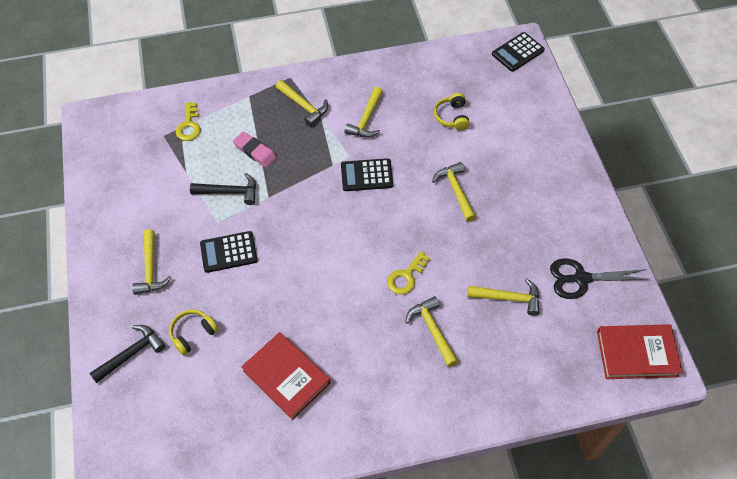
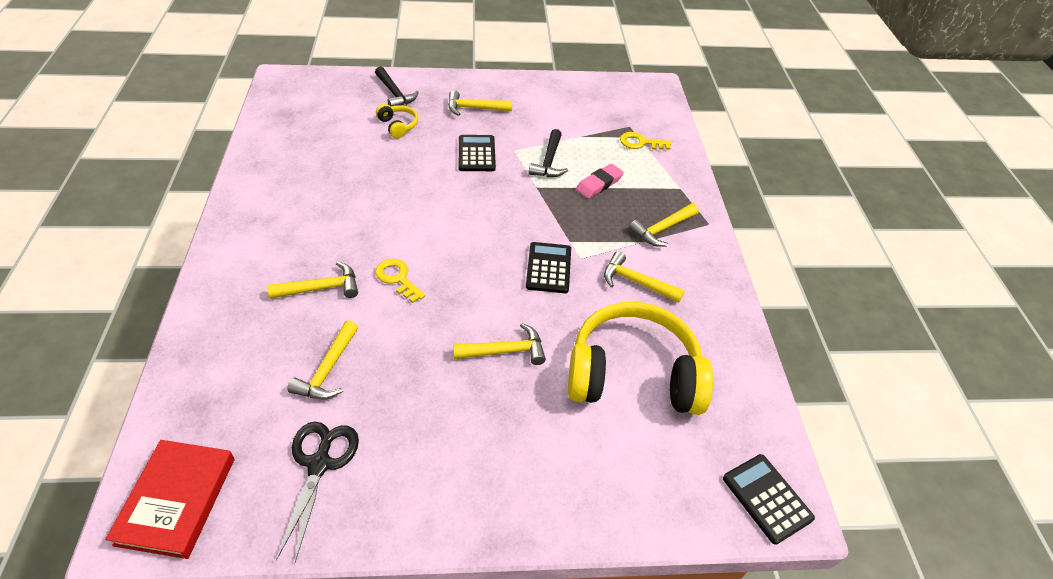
camera: 95 degrees right, 10 degrees down
(286, 377) = (326, 175): red book -> none
(452, 117) = (633, 374): yellow headphones -> yellow headphones, size x2.41

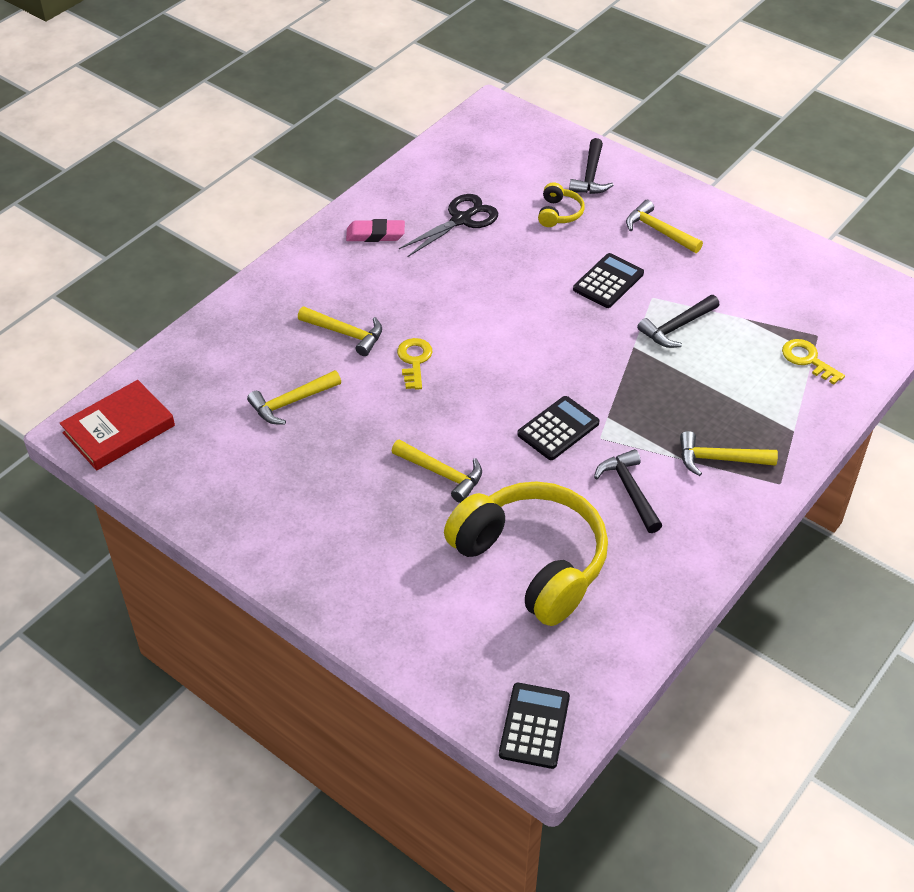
camera: 45 degrees right, 0 degrees up
(319, 464) = (225, 466): black scissors -> black scissors (461, 220)
(599, 184) = (704, 378): pink eraser -> pink eraser (375, 234)
(636, 282) = (629, 490): yellow hammer -> black hammer

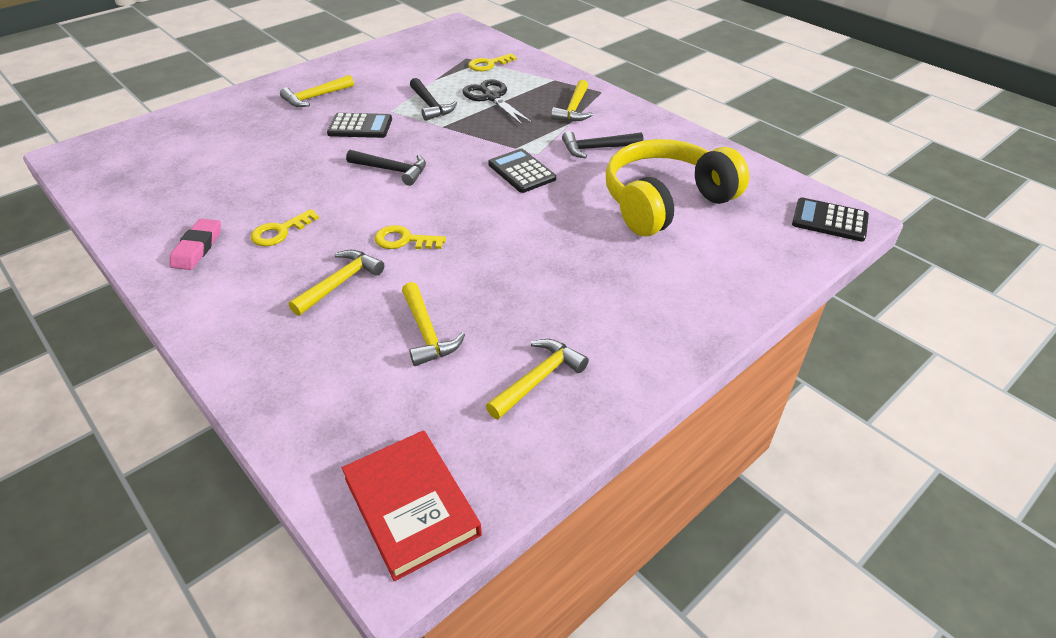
camera: 80 degrees left, 5 degrees down
(409, 276) = (280, 231): none -> yellow key
(442, 474) = (558, 238): yellow hammer -> yellow hammer (539, 379)
(461, 220) = (220, 191): black scissors -> black scissors (492, 98)
(559, 213) = (256, 138): yellow headphones -> none
(590, 176) = (219, 117): black hammer -> black hammer (392, 170)
(608, 281) = (360, 127): black calculator -> black calculator turned 135 degrees clockwise

